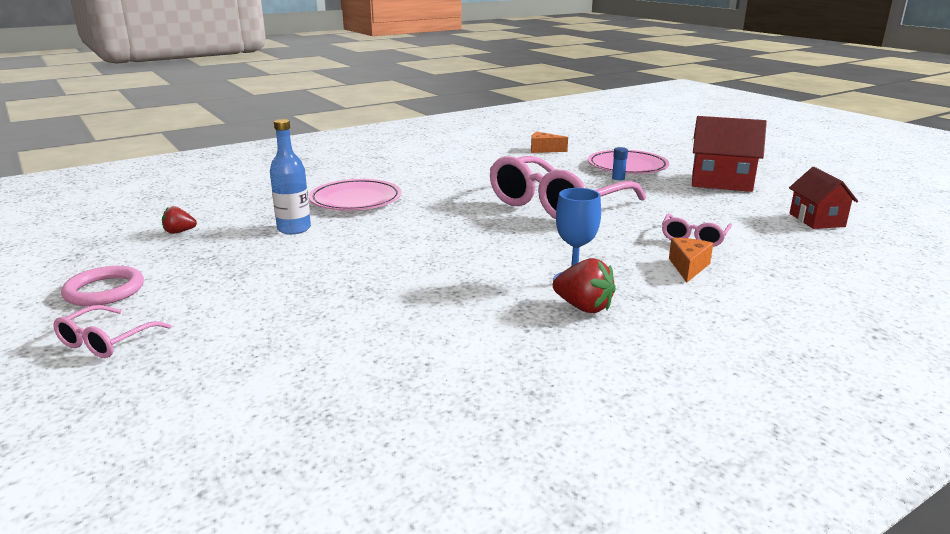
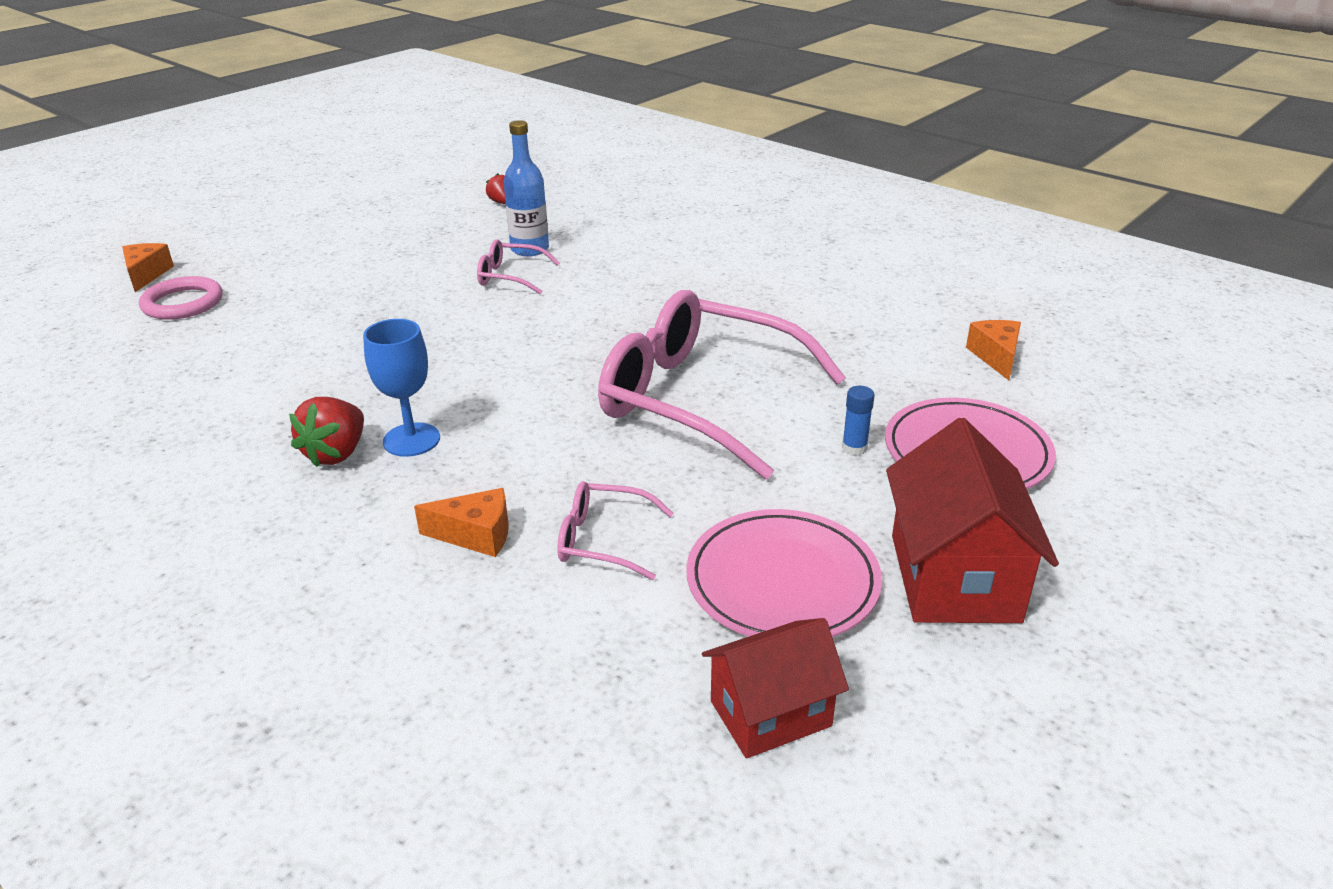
camera: 75 degrees right, 10 degrees up
(102, 426) = (146, 274): none -> orange cheese
(104, 291) = (363, 213): pink ring -> pink ring (183, 303)
(106, 341) = (271, 240): pink glasses -> pink glasses (510, 277)
(355, 200) = (640, 260): pink plate -> pink plate (782, 581)

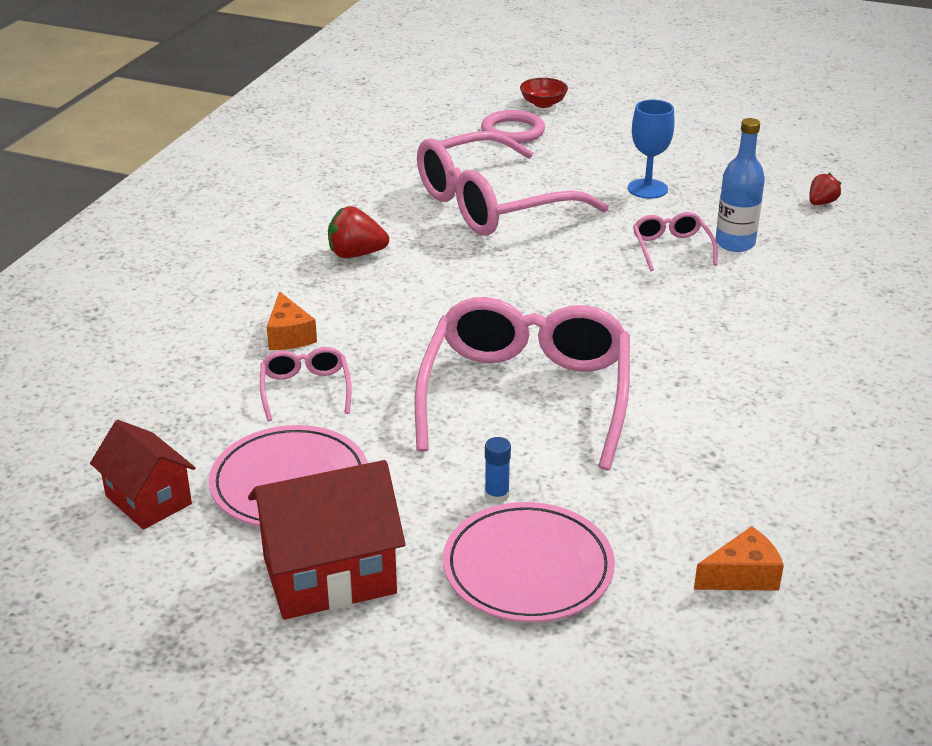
camera: 70 degrees right, 0 degrees up
(146, 274) = (543, 104): orange cheese -> red bowl
(326, 346) = (492, 204): none -> pink glasses
(411, 440) = (388, 277): blue goblet -> blue goblet (647, 189)

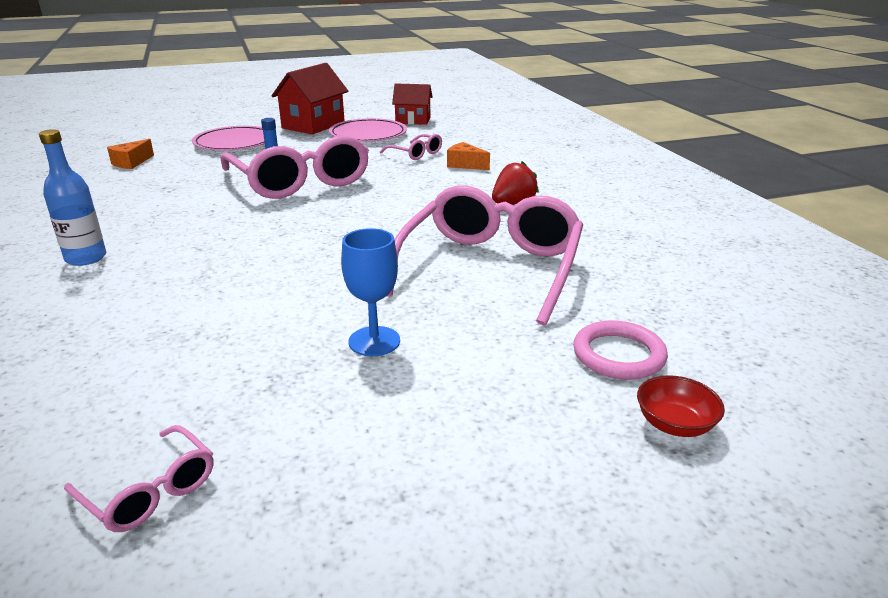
camera: 140 degrees right, 5 degrees down
(671, 248) = (288, 288): pink glasses -> pink glasses (150, 491)
(735, 243) = (229, 315): blue bottle -> blue bottle (86, 258)
(821, 203) = (143, 411): red strawberry -> none

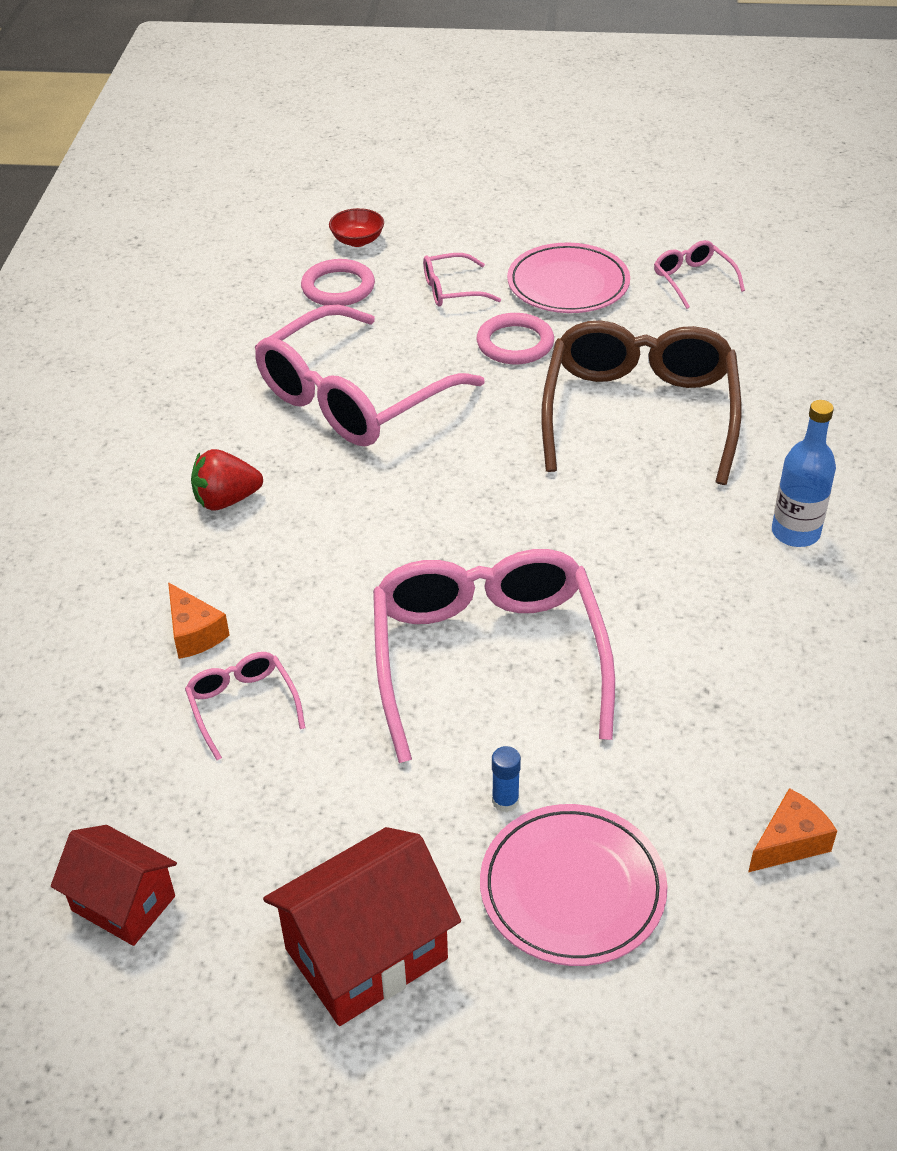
camera: 155 degrees left, 15 degrees up
(221, 307) = (639, 413): none -> brown glasses
(368, 135) = (275, 840): pink plate -> pink plate (568, 284)
(374, 341) = (515, 343): blue goblet -> pink ring
(488, 384) = (452, 290): none -> pink glasses

